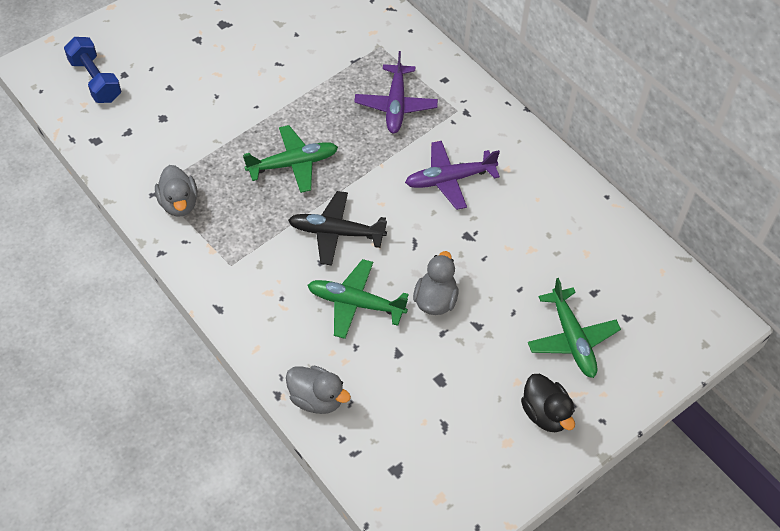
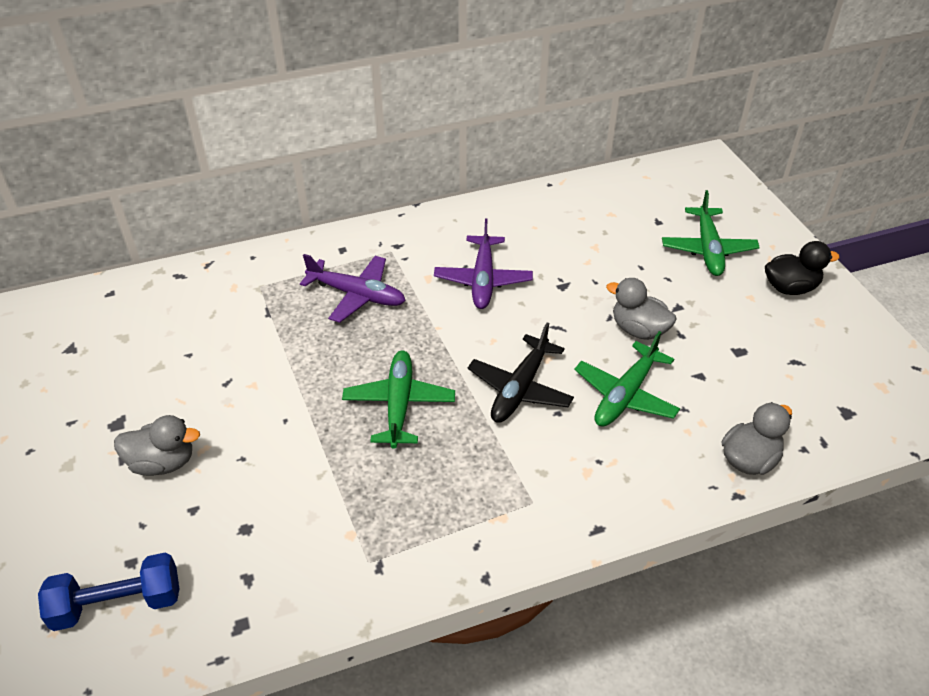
camera: 70 degrees left, 10 degrees down
(179, 203) = (409, 539): grey duck -> grey duck (163, 463)
(572, 338) = (708, 249): green plane -> green plane turned 90 degrees clockwise

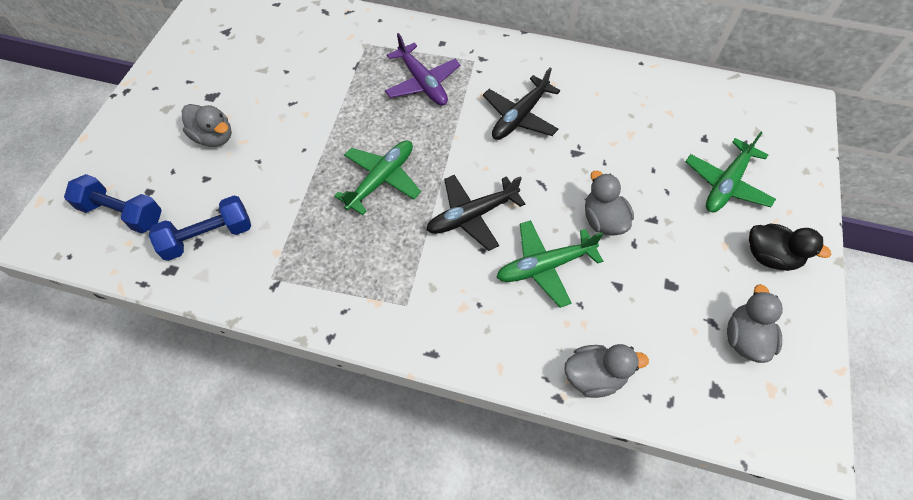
camera: 35 degrees right, 15 degrees up
(255, 565) = (208, 237): none -> blue dumbbell
(483, 279) = (520, 116): purple plane -> black plane
(829, 360) = (744, 338): none -> grey duck

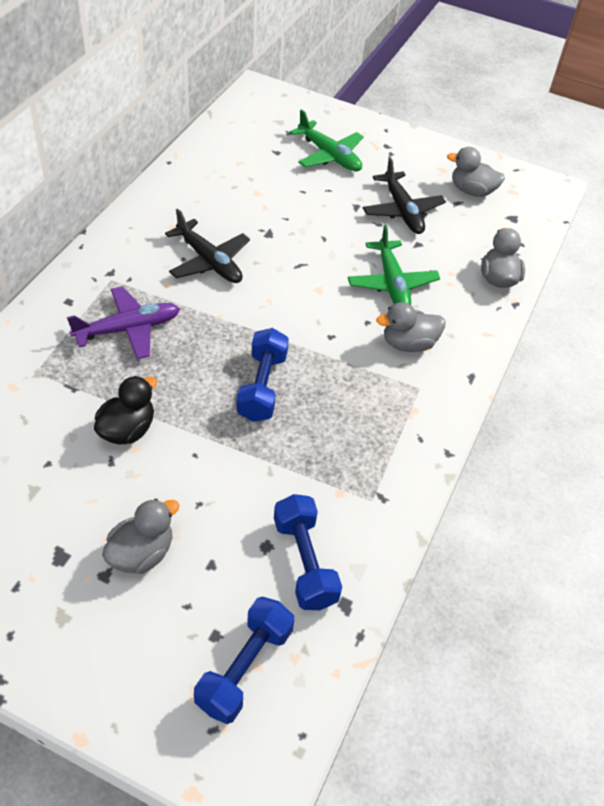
camera: 85 degrees left, 10 degrees down
(381, 180) = (262, 386): green plane -> blue dumbbell
(472, 215) = (326, 321): black plane -> black plane (402, 210)
(603, 220) = (351, 236): grey duck -> grey duck (408, 344)
(770, 256) = (403, 156): black duck -> black duck (127, 430)

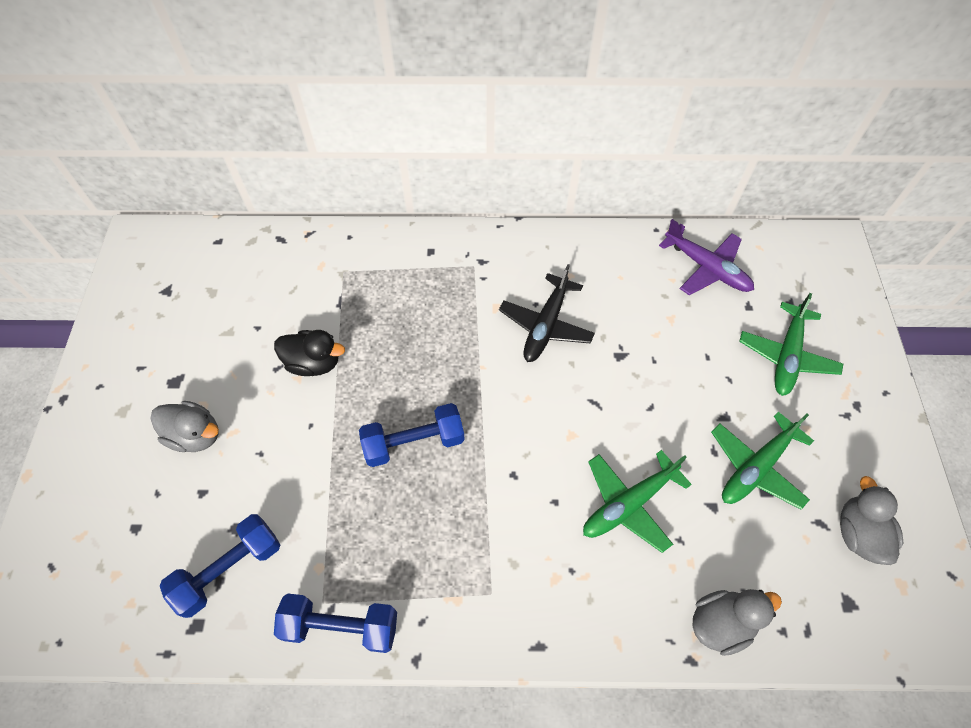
camera: 70 degrees right, 10 degrees up
(128, 329) = (423, 307): purple plane -> purple plane (706, 268)
(244, 668) = (110, 566): blue dumbbell -> blue dumbbell (341, 626)
(402, 210) = (756, 467): black plane -> green plane
(408, 344) = (548, 557): grey duck -> none

